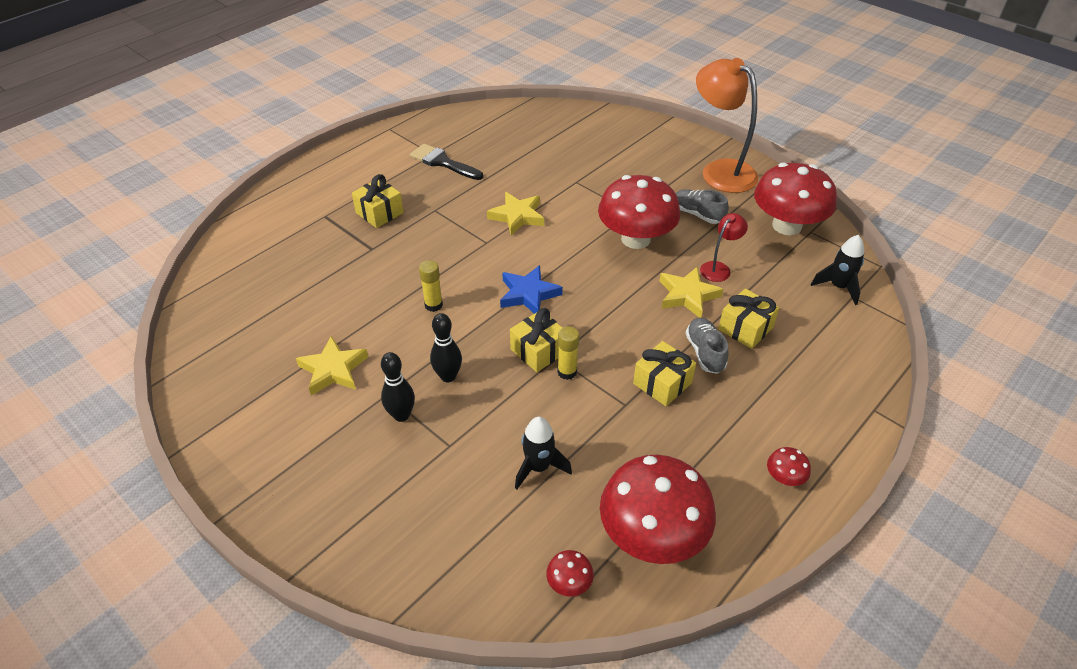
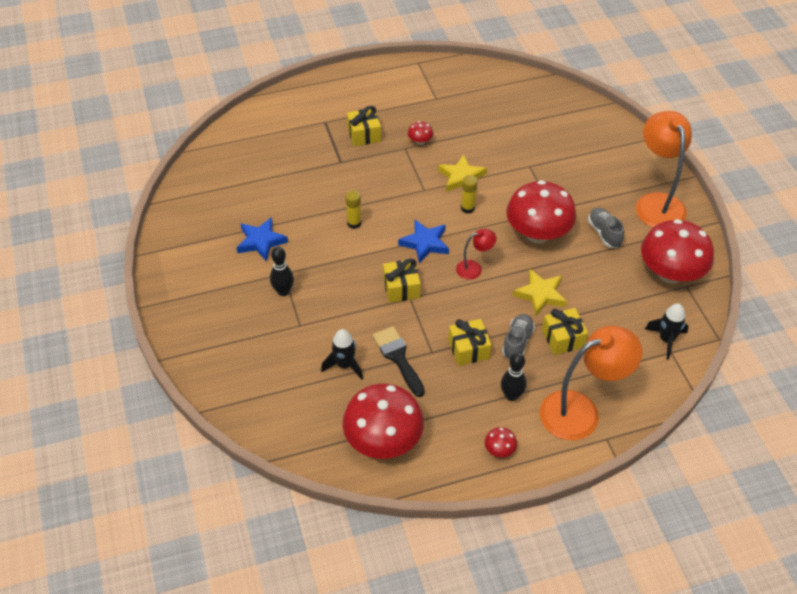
camera: 30 degrees right, 5 degrees up
(333, 370) = (261, 241): yellow star -> blue star
(443, 162) = (438, 109): black brush -> black brush (398, 357)
(448, 376) = (329, 279): black bowling pin -> black bowling pin (511, 396)
(567, 372) = (409, 311): yellow glue stick -> yellow glue stick (467, 208)
(569, 583) = (312, 441): red mushroom -> red mushroom (420, 141)
(719, 268) = (583, 284): red lamp -> red lamp (474, 268)
(826, 393) = (581, 411): none -> orange lamp

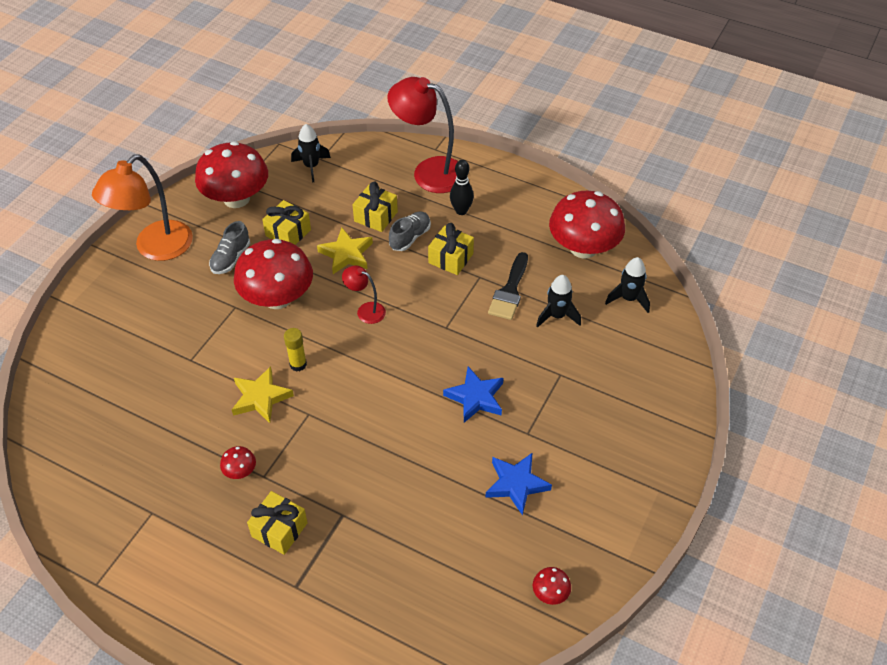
camera: 135 degrees left, 0 degrees up
(283, 291) = (545, 415): black bowling pin -> none
(305, 422) = (628, 299): none -> black rocket
(354, 223) = (411, 432): yellow glue stick -> none
(401, 288) = (443, 340): yellow gift -> yellow gift (288, 233)
(425, 243) = (375, 362): blue star -> blue star (475, 397)
(499, 450) = (511, 189): red mushroom -> red mushroom (550, 593)
(517, 342) = (410, 237): grey shoe -> grey shoe turned 150 degrees clockwise
(581, 411) = (429, 172): orange lamp -> red lamp

